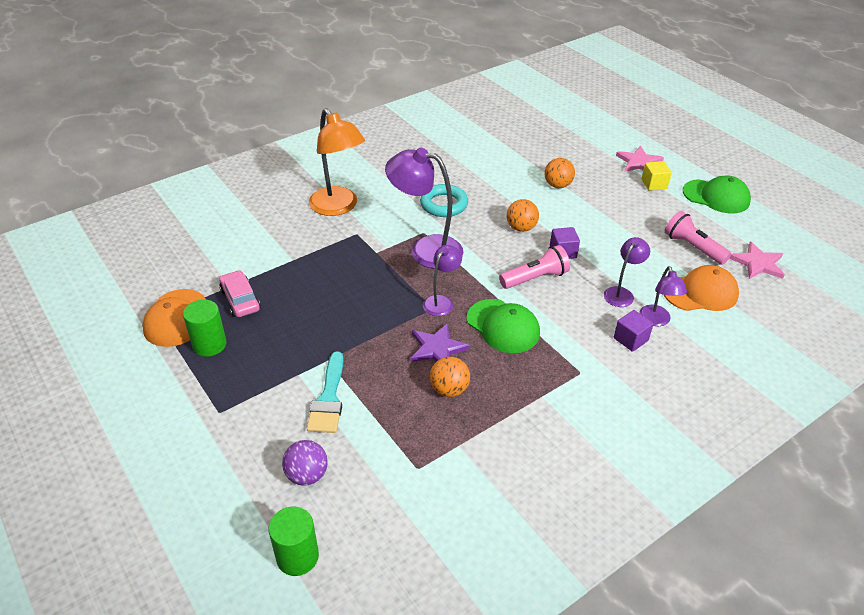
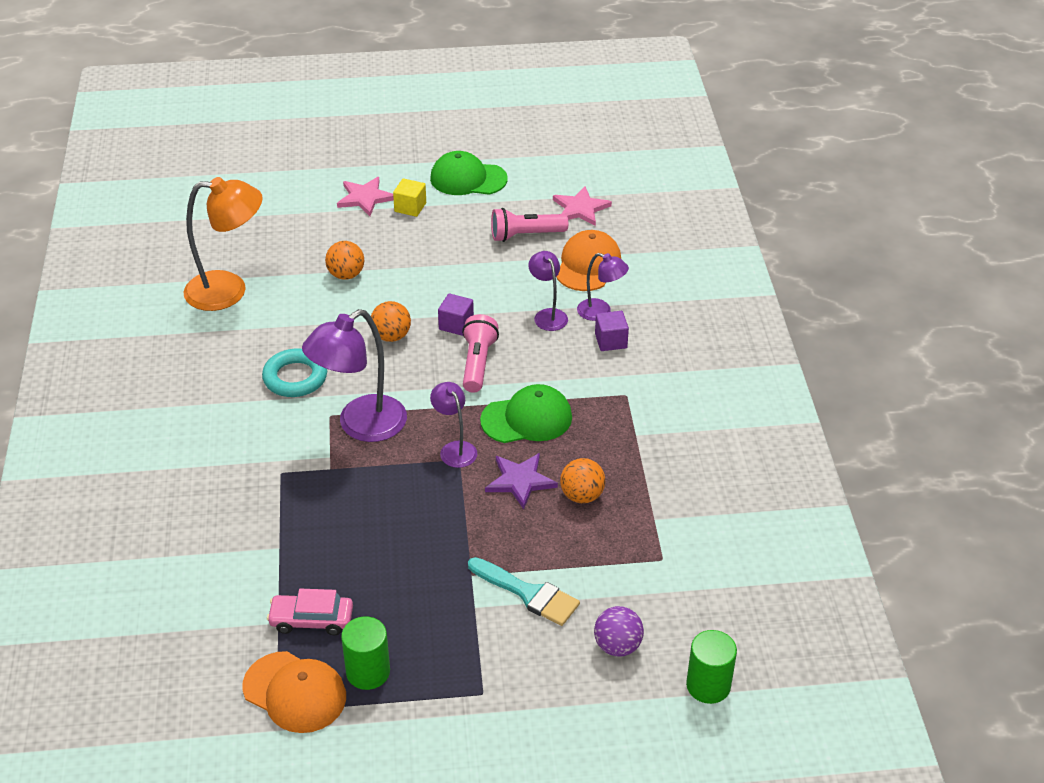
camera: 60 degrees left, 0 degrees up
(338, 207) = (214, 470): orange lamp -> orange lamp (229, 291)
(716, 196) = (468, 179): green cap -> green cap turned 135 degrees counterclockwise

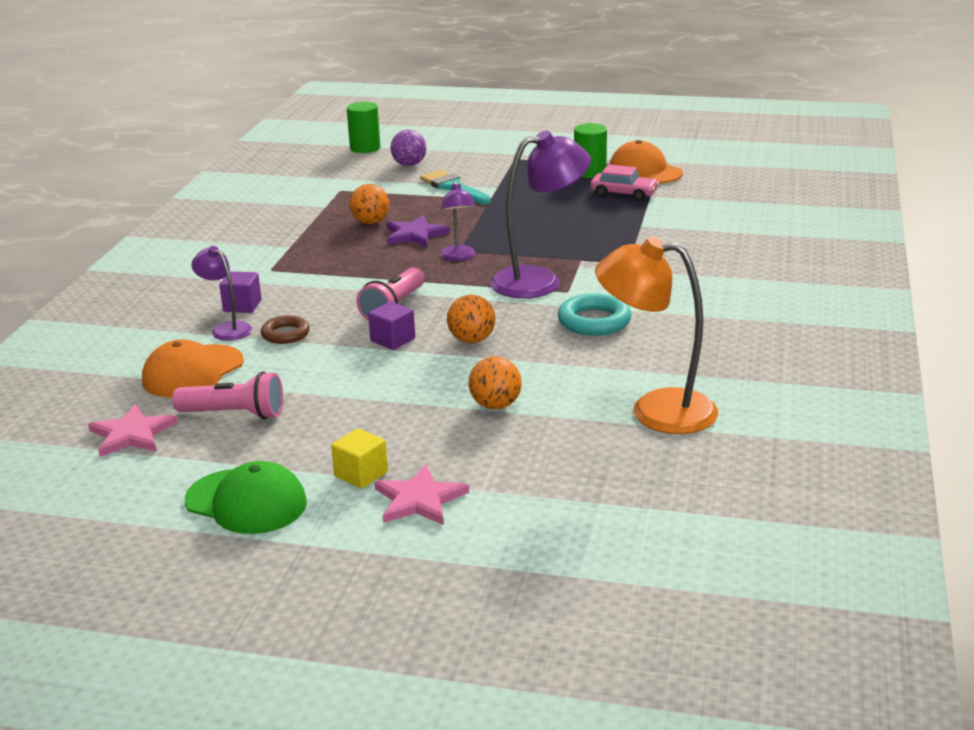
camera: 160 degrees left, 15 degrees down
(527, 419) = (377, 266): green cap -> none
(548, 315) = (285, 334): purple lamp -> brown ring

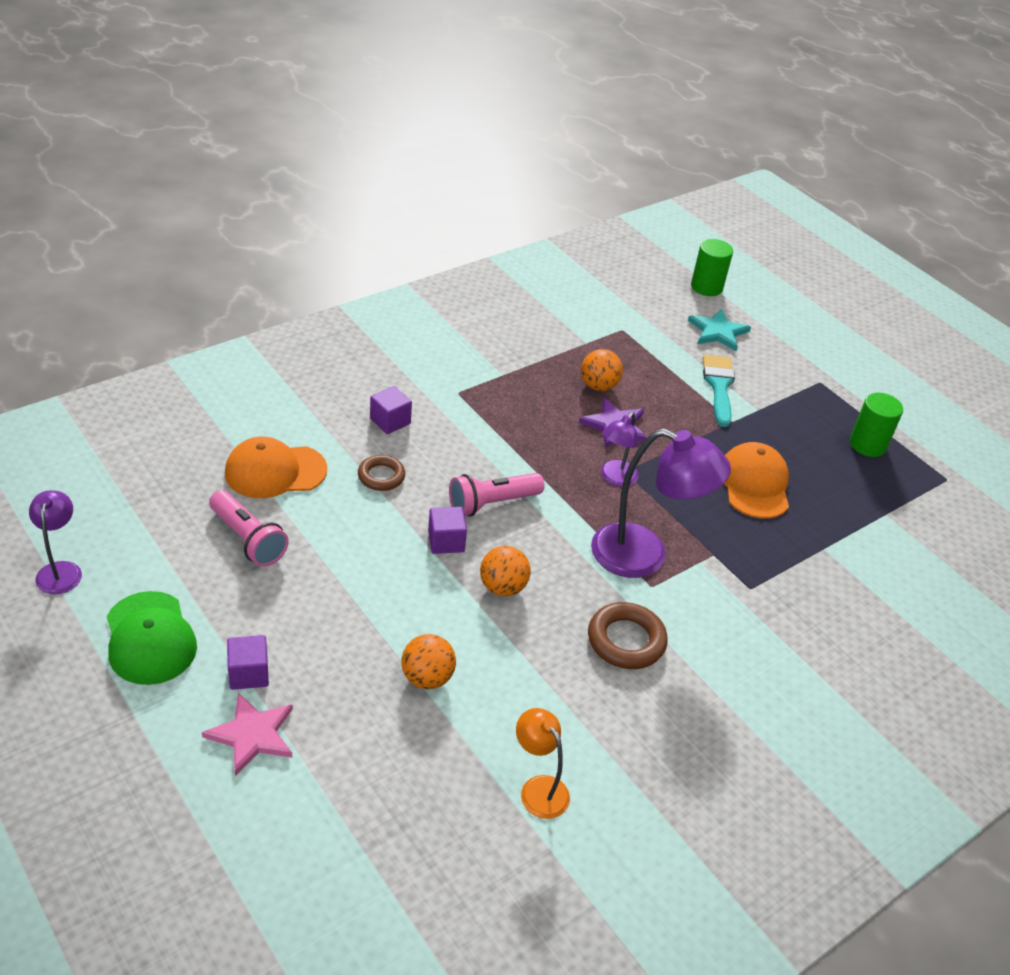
camera: 35 degrees right, 15 degrees up
(132, 434) = (166, 509): pink star -> none
(226, 329) = (350, 440): purple lamp -> purple lamp (60, 570)
(361, 474) = (249, 673): yellow cube -> purple cube
(409, 164) = (718, 332): purple ball -> turquoise star
(594, 321) = (626, 640): turquoise ring -> brown ring
(624, 194) = (863, 495): pink car -> none
(645, 171) = (924, 476): orange cap -> orange cap (754, 484)
(656, 410) = (538, 788): orange lamp -> orange lamp, size x0.54

